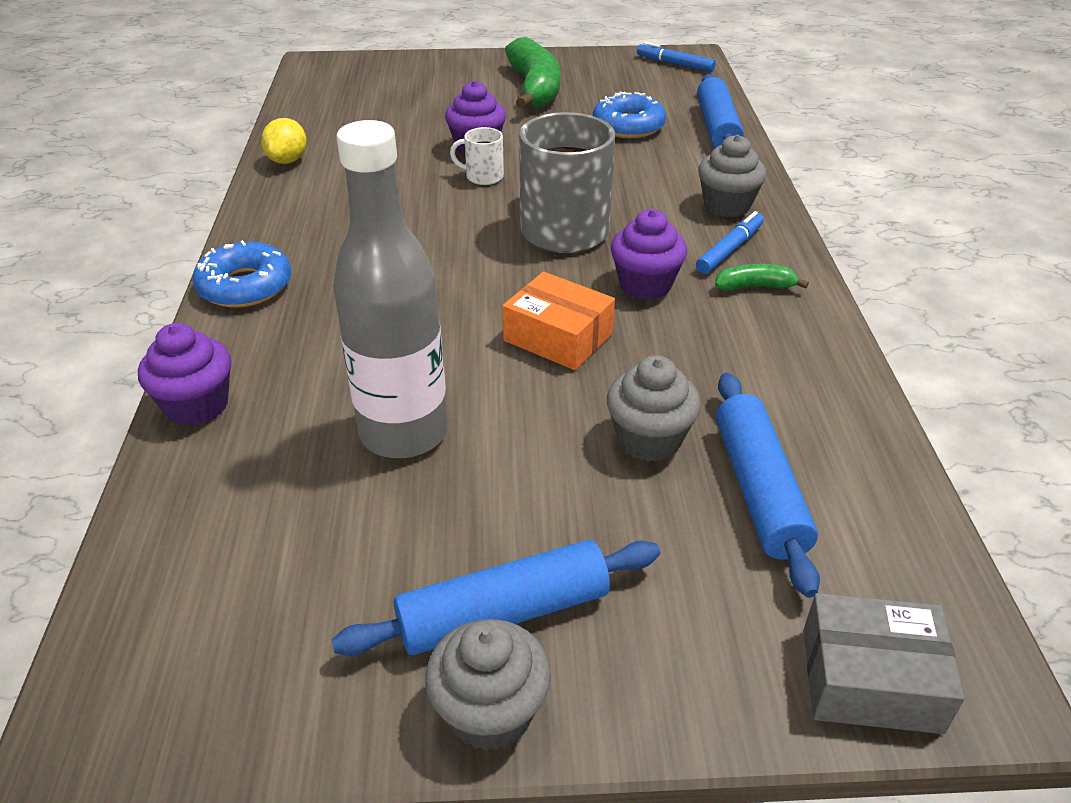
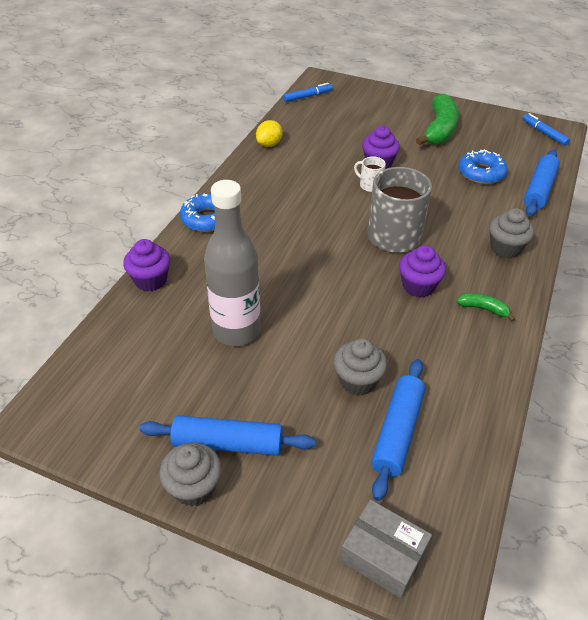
camera: 25 degrees right, 5 degrees up
(558, 337) = (348, 303): orange box -> none
(729, 250) = (485, 279): blue marker -> blue marker (307, 96)

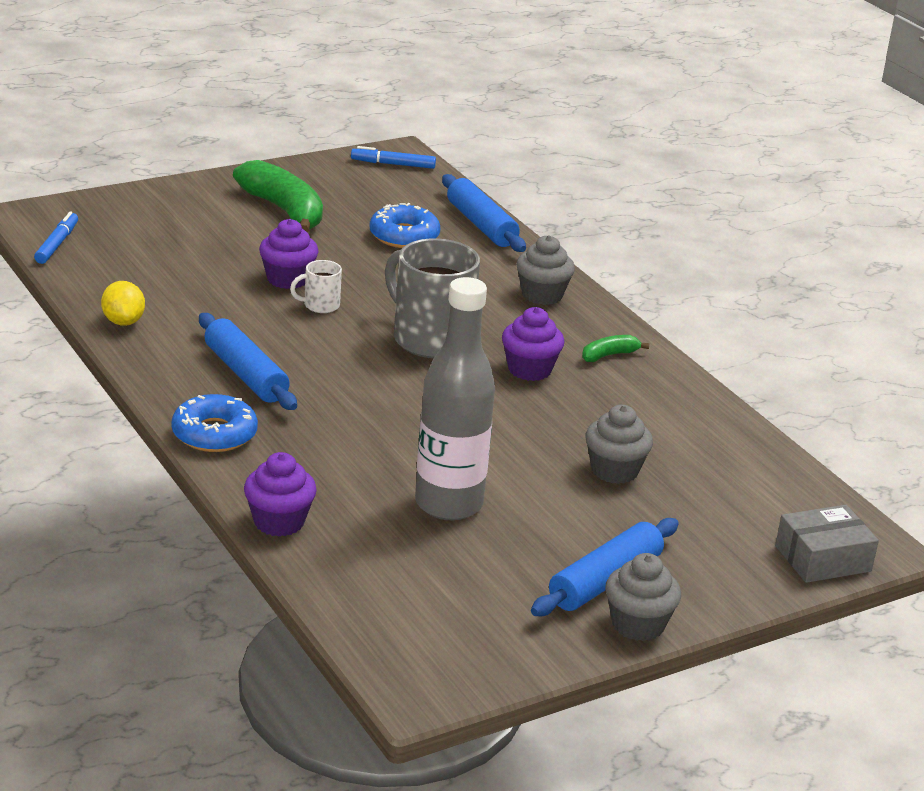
camera: 55 degrees left, 15 degrees down
(397, 432) = (703, 483): blue rolling pin -> blue rolling pin (246, 374)

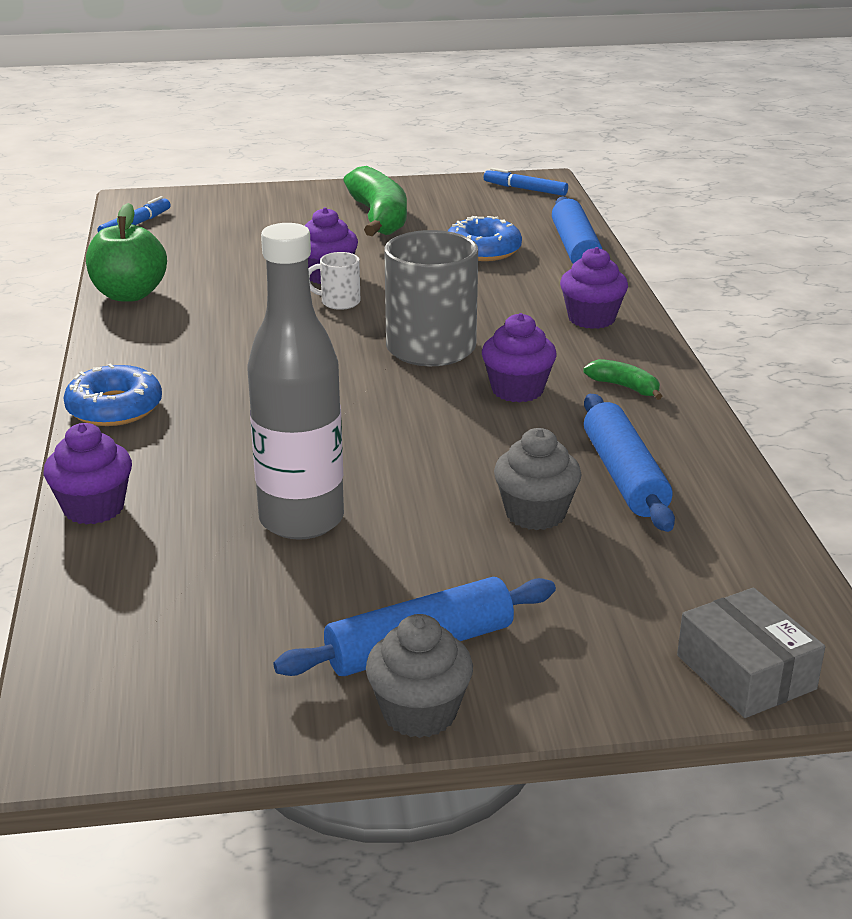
camera: 25 degrees right, 0 degrees up
(123, 321) = (129, 294): yellow lemon -> green apple
(246, 374) = (202, 355): blue rolling pin -> blue rolling pin (624, 476)
(542, 295) = (591, 318): grey cupcake -> purple cupcake
(609, 355) = (625, 387): green banana -> green banana turned 45 degrees clockwise
(823, 558) = (746, 672): grey box -> grey box turned 60 degrees clockwise

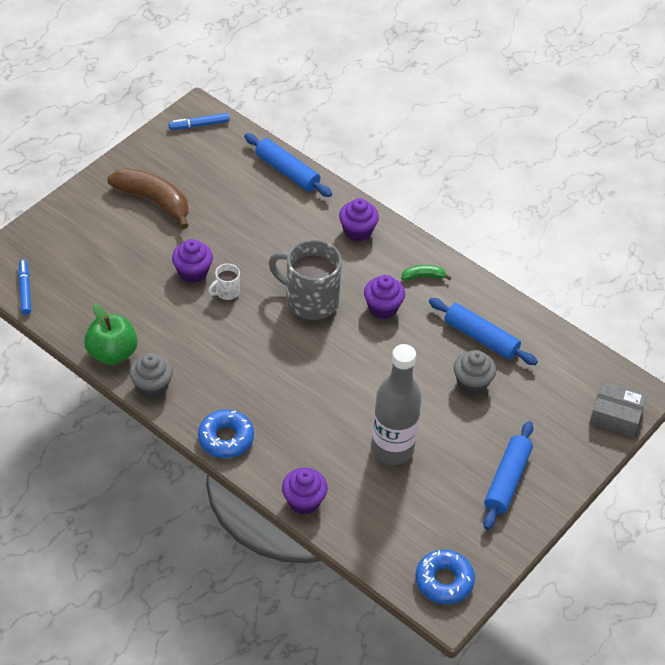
camera: 45 degrees left, 20 degrees up
(379, 218) = (154, 201): green banana -> brown banana
(419, 713) = (539, 509): grey cupcake -> grey cupcake (152, 386)
(483, 250) = (244, 201): blue donut -> blue donut (444, 581)

